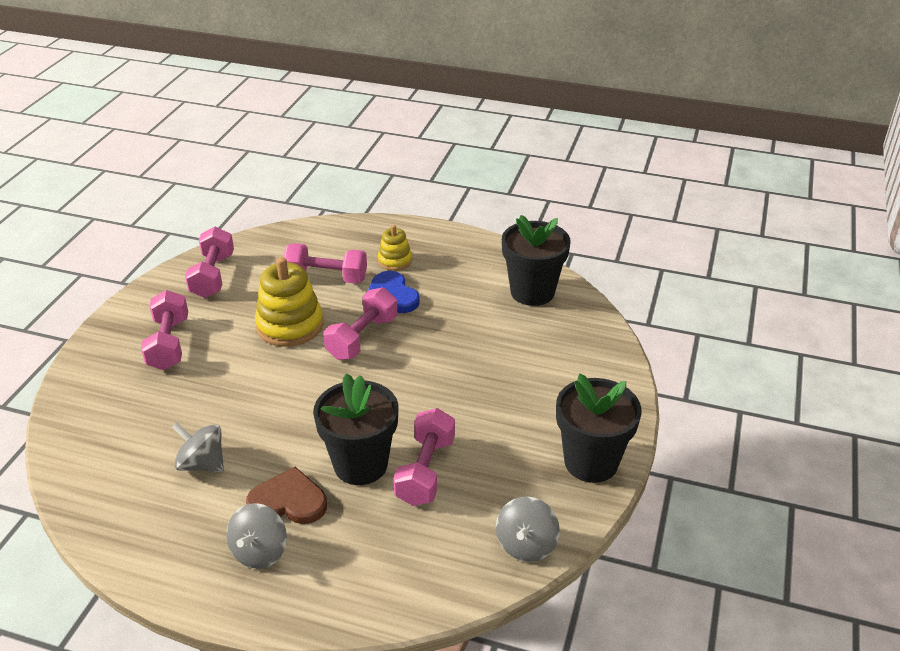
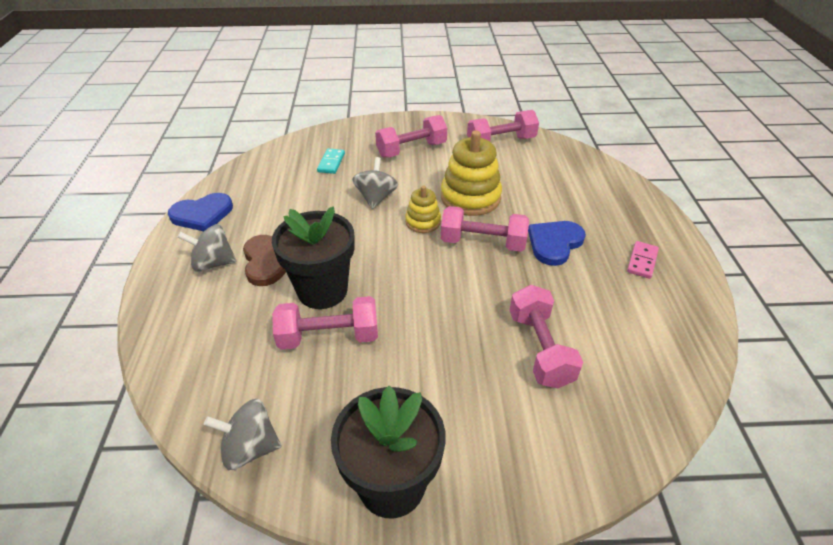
camera: 70 degrees right, 5 degrees up
(137, 416) = (331, 163): none -> turquoise domino
(153, 556) = (202, 214): none -> blue heart
(202, 464) = (295, 206): grey spinning top -> grey spinning top (376, 198)
(326, 277) = (547, 197): pink dumbbell -> pink dumbbell (540, 349)
(395, 261) = (608, 230): yellow stacking toy -> yellow stacking toy (423, 222)
(442, 258) = (642, 261): none -> pink domino
(532, 292) = (651, 351): black flower pot -> none

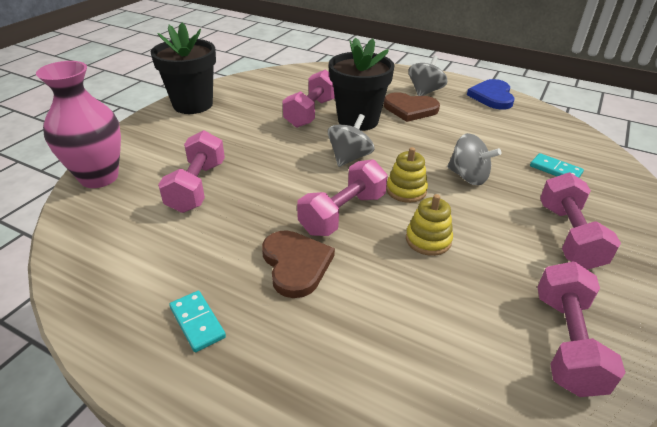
camera: 120 degrees right, 5 degrees down
(250, 448) = (263, 79): grey spinning top -> grey spinning top (349, 157)
(470, 197) = (428, 240): yellow stacking toy -> yellow stacking toy, size x0.56
(540, 349) = (197, 187): pink dumbbell -> pink dumbbell turned 75 degrees clockwise
(554, 243) = (296, 264): blue heart -> brown heart
(611, 446) = (99, 177): none -> pink vase
(642, 261) = (197, 322): pink domino -> turquoise domino

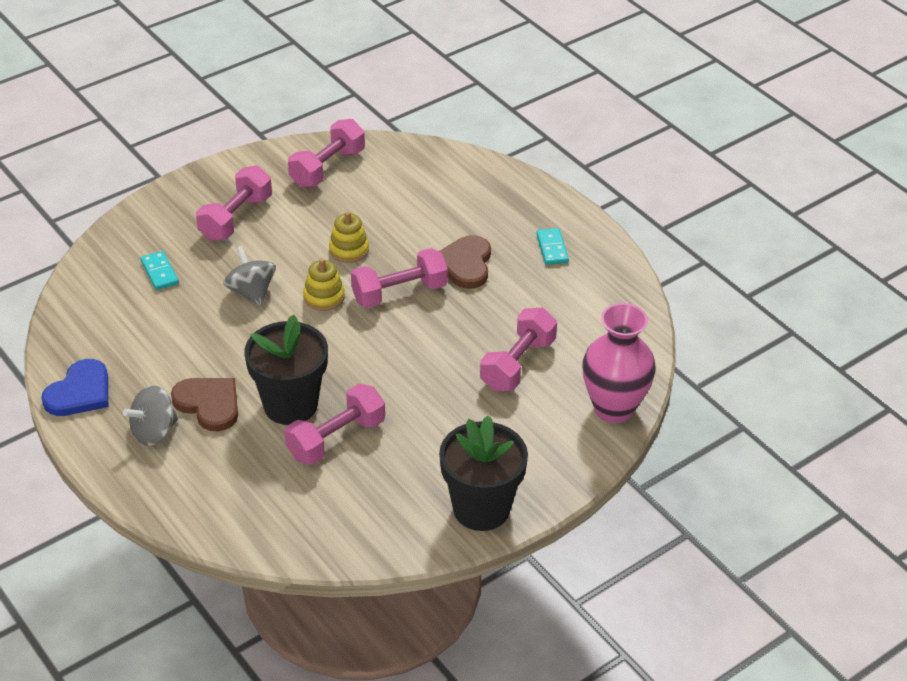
camera: 155 degrees left, 5 degrees up
(349, 157) = (345, 352): grey spinning top -> none

